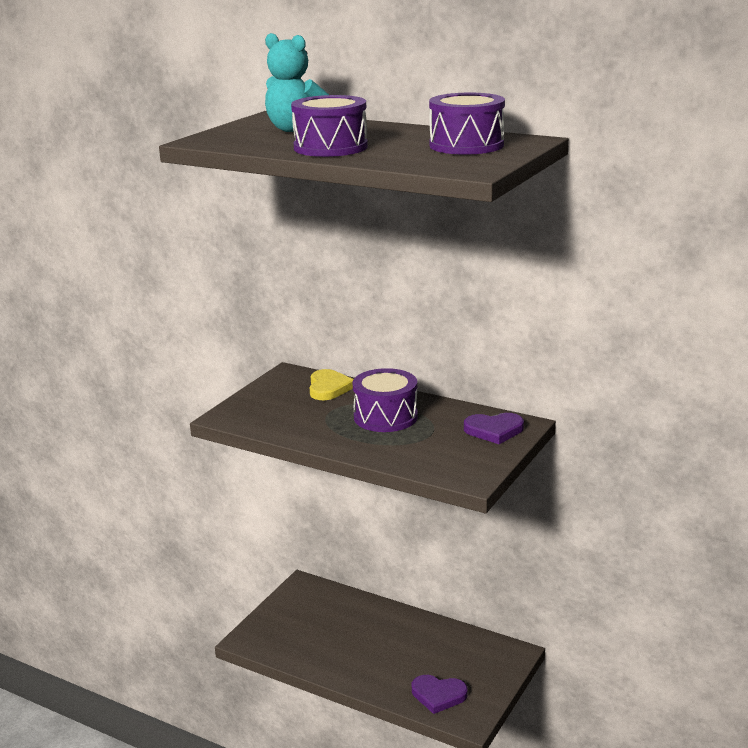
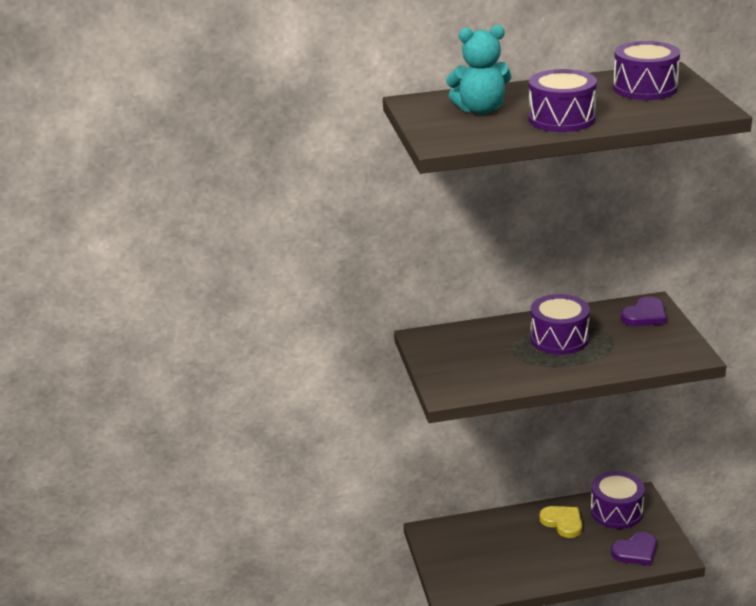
camera: 40 degrees left, 5 degrees up
(329, 388) = (475, 335): yellow heart -> yellow heart (563, 522)
(473, 654) = (616, 512): none -> purple drum

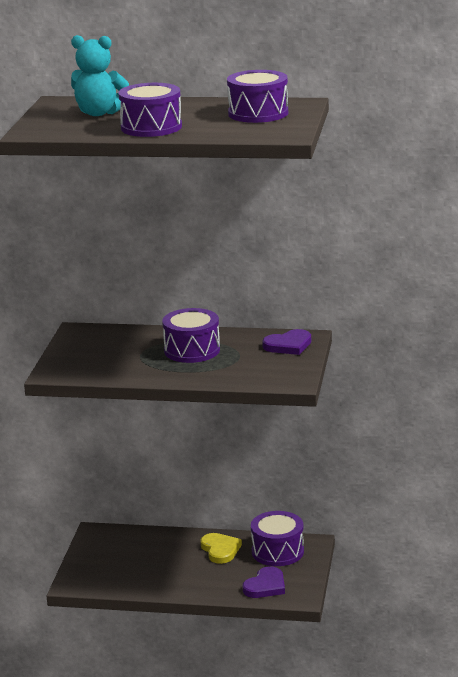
camera: 20 degrees right, 5 degrees down
(635, 551) = (265, 586): purple heart -> purple heart turned 45 degrees counterclockwise

